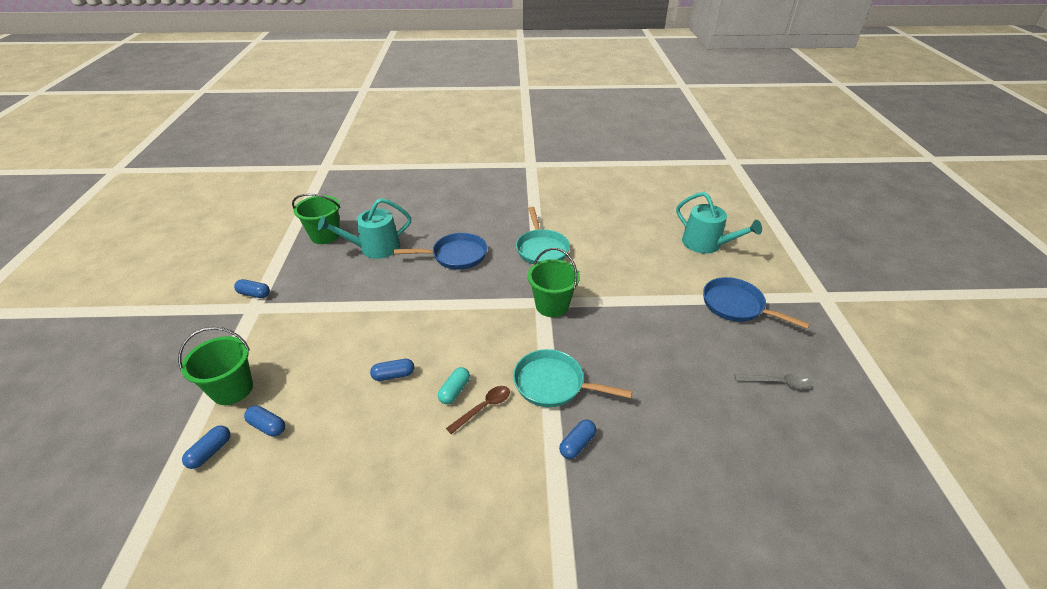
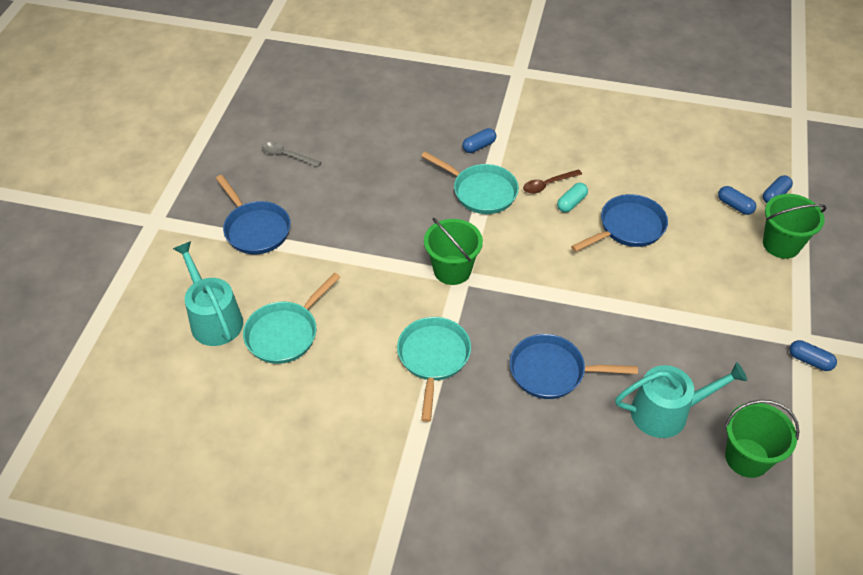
camera: 165 degrees left, 10 degrees up
(393, 375) = (628, 227): blue capsule -> blue pan
(651, 245) = (285, 333): none -> turquoise pan

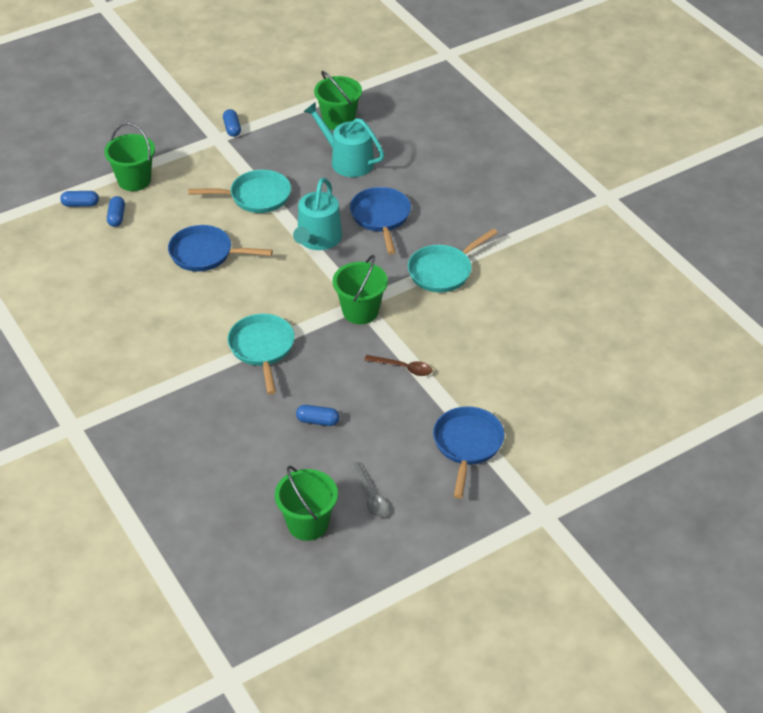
camera: 135 degrees left, 5 degrees down
(214, 319) = (566, 396): turquoise watering can -> turquoise watering can (317, 239)
(285, 333) = (524, 351): turquoise pan -> turquoise pan (256, 197)
(307, 117) = (308, 524): none -> green bucket
(479, 146) = (209, 385): blue capsule -> blue capsule (318, 421)
(547, 185) = (208, 318): brown spoon -> brown spoon (403, 368)
(552, 371) = (381, 217): blue pan -> blue pan turned 150 degrees counterclockwise
(571, 203) = (214, 295): turquoise capsule -> none

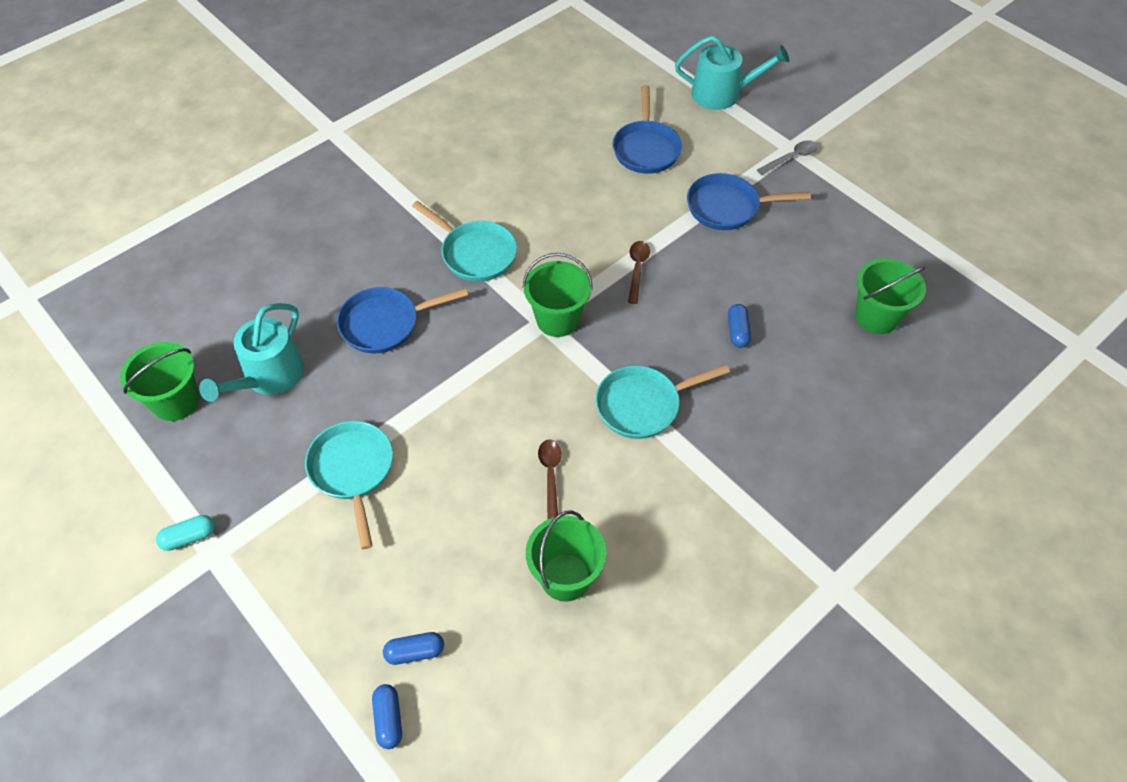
camera: 100 degrees left, 10 degrees up
(134, 180) = (323, 651): green bucket -> green bucket (565, 577)
(205, 254) = (481, 507): blue pan -> blue pan (646, 148)
(218, 290) = (550, 475): none -> brown spoon
(232, 128) = (189, 537): blue capsule -> turquoise capsule
(317, 239) = (435, 383): turquoise watering can -> turquoise watering can (722, 94)
(370, 496) = (821, 272): grey spoon -> grey spoon (791, 158)

